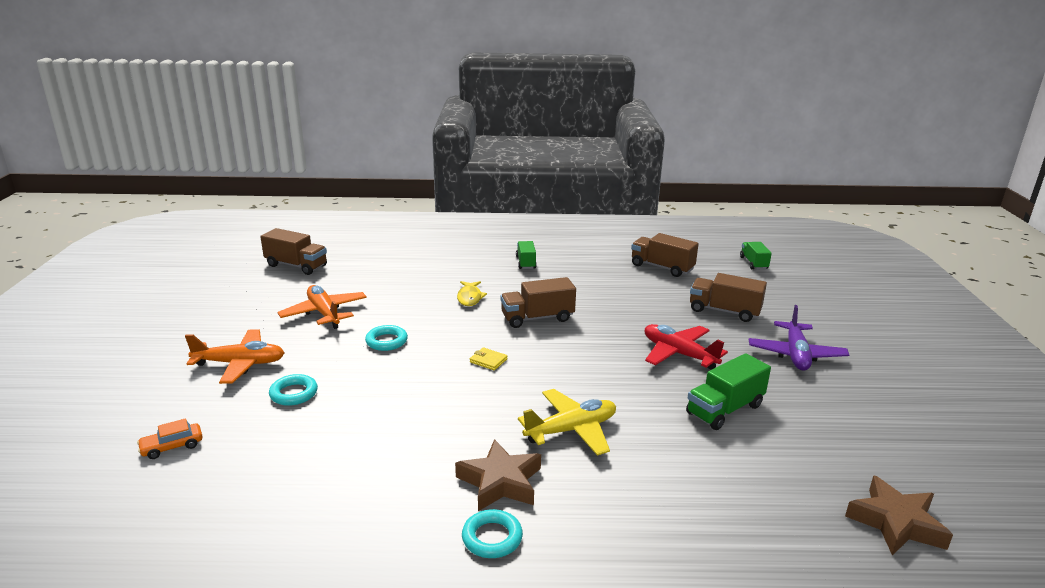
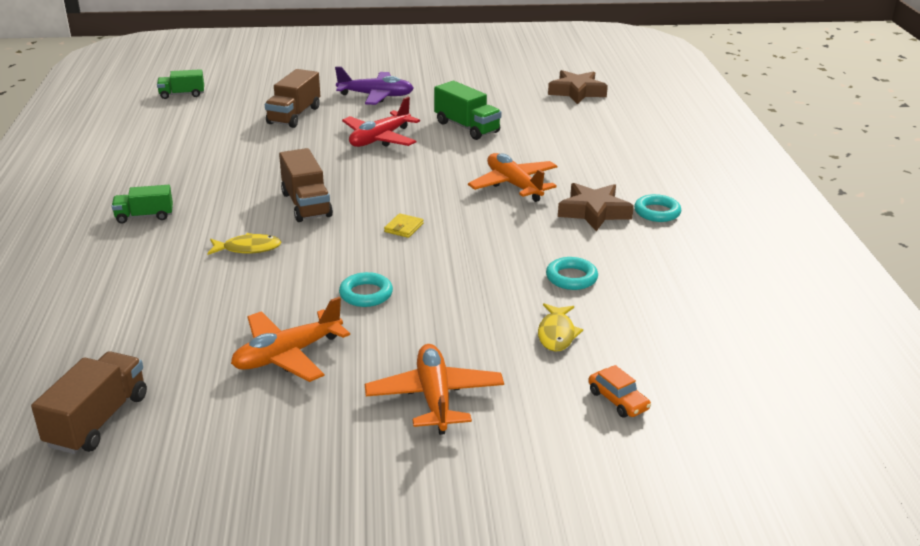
camera: 95 degrees left, 5 degrees up
(282, 426) = (556, 334): none -> yellow fish
(294, 393) = (493, 339): turquoise ring -> turquoise ring (571, 278)
(571, 430) = (514, 185): yellow plane -> orange plane
(662, 267) = (182, 137): brown truck -> none

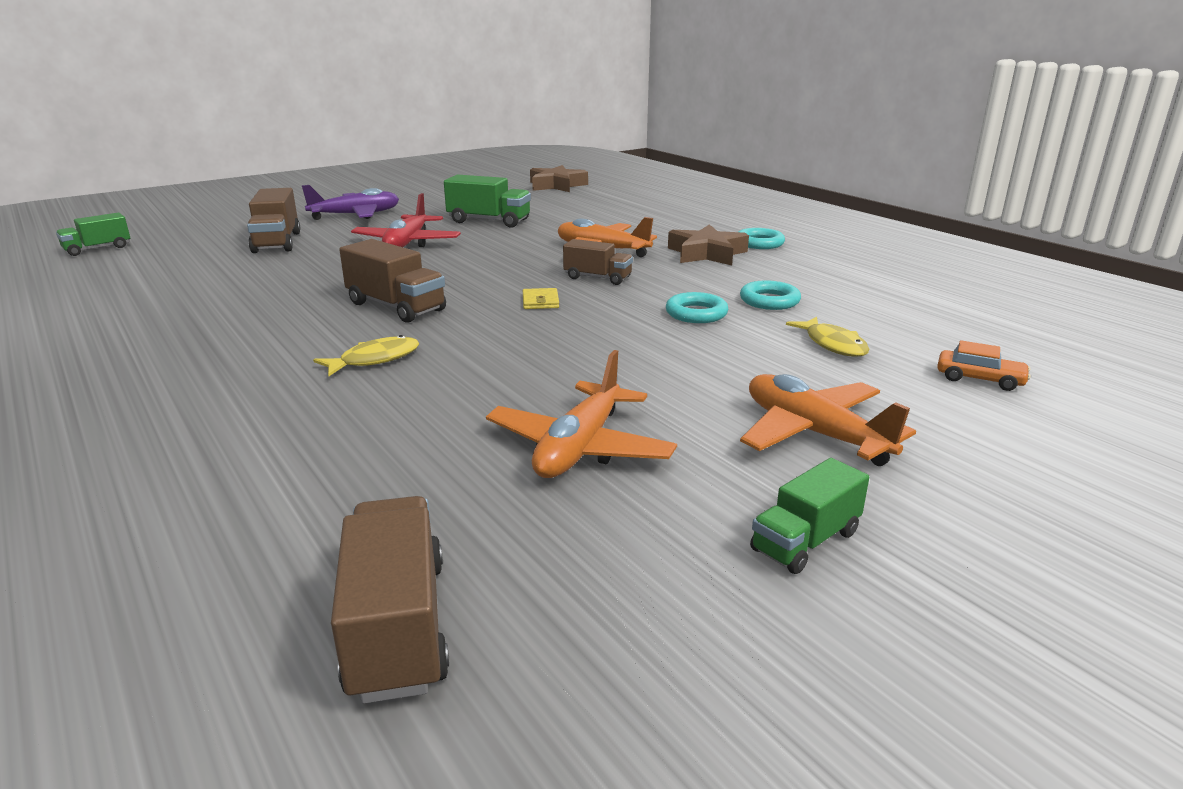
camera: 30 degrees left, 5 degrees down
(144, 216) = (176, 362): green truck -> green truck (805, 541)
(366, 294) = (586, 364): turquoise ring -> turquoise ring (696, 313)
(473, 215) = (597, 278): none -> brown truck

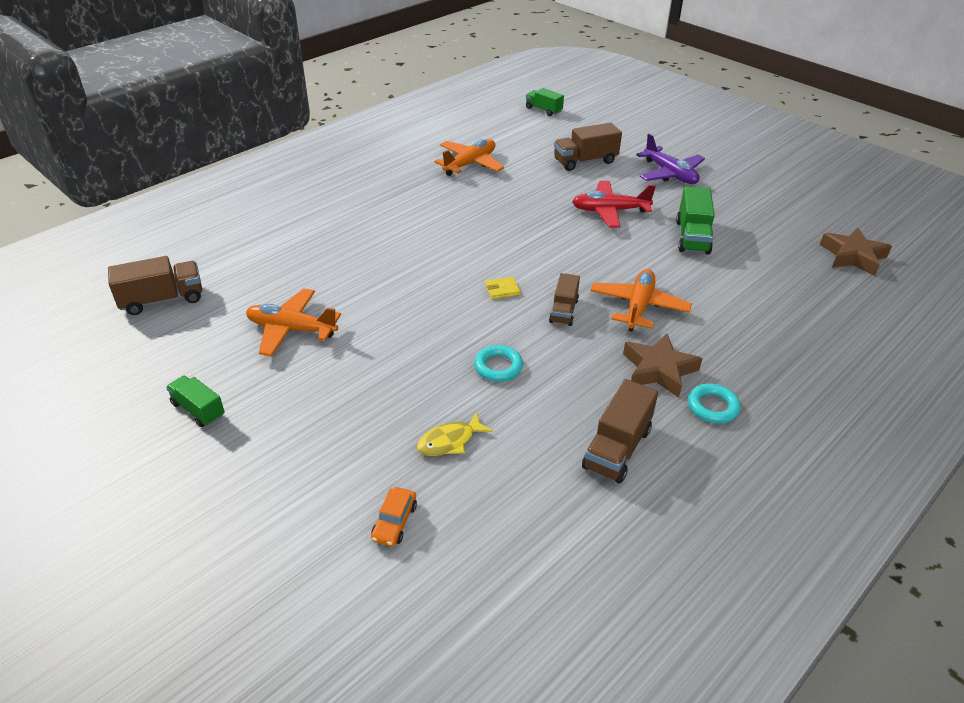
camera: 80 degrees right, 15 degrees up
(375, 359) = (393, 244): yellow fish -> none
(396, 307) = (475, 234): brown truck -> brown truck (617, 448)
(769, 301) = (539, 409): turquoise ring -> none
(814, 433) = (307, 420): orange plane -> orange plane (470, 164)

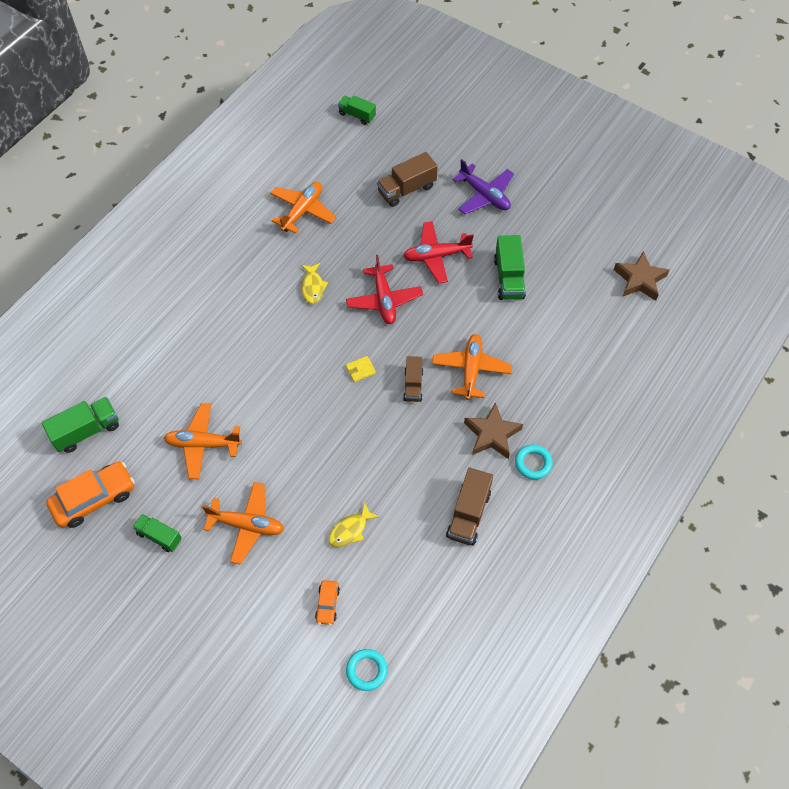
camera: 10 degrees left, 20 degrees up
(138, 361) = (94, 498): none -> orange car
(162, 300) = (87, 431): brown truck -> green truck
(315, 415) = (247, 525): none -> orange plane
(465, 218) = (313, 287): none -> yellow fish
(498, 367) = (372, 453): turquoise ring -> turquoise ring (366, 670)
(543, 237) = (384, 300): none -> red plane

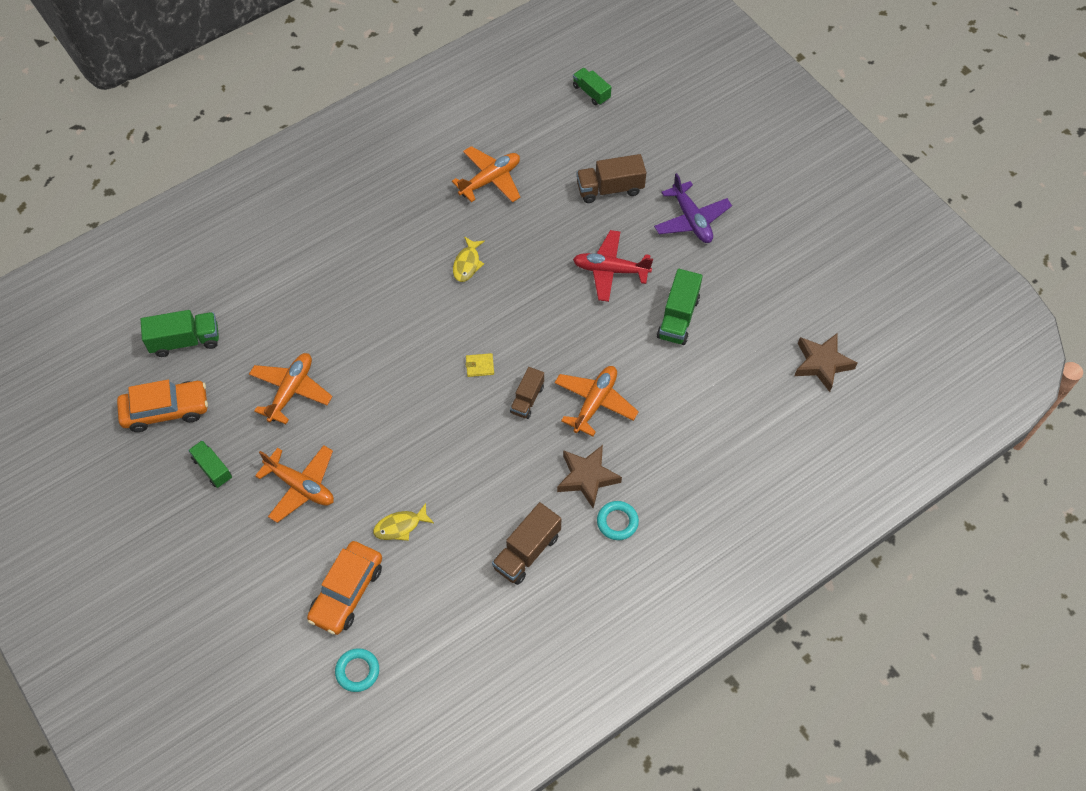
camera: 20 degrees right, 0 degrees up
(203, 444) = (291, 391): orange plane -> orange plane turned 90 degrees clockwise
(327, 604) = (347, 592): orange car -> orange car, size x1.98
(384, 300) = (535, 300): red plane -> none

